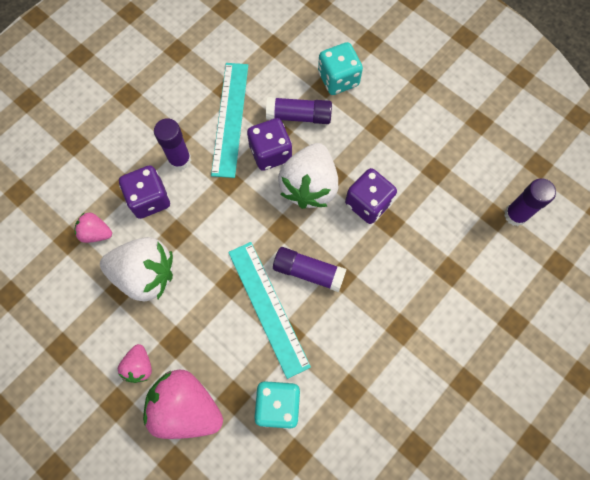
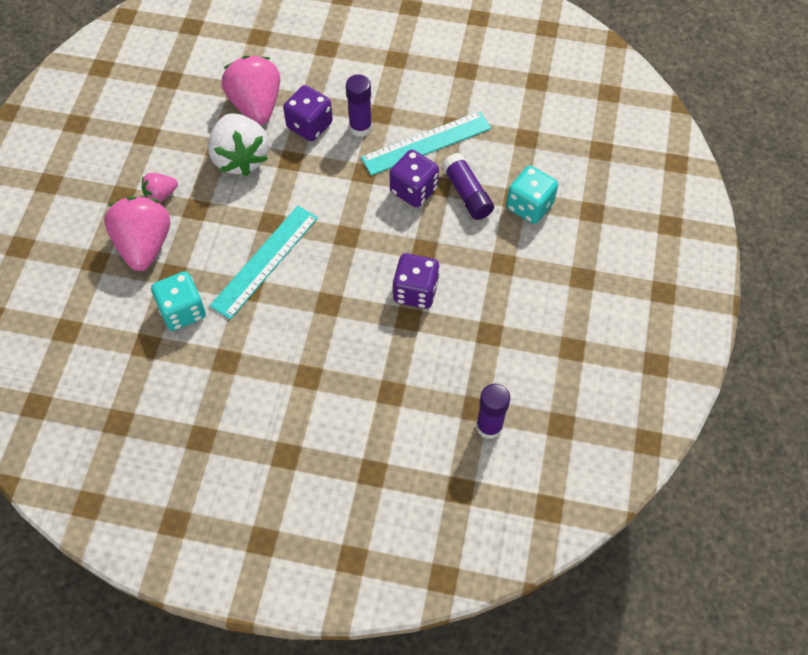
camera: 60 degrees right, 10 degrees down
(96, 233) = (256, 105): pink strawberry -> pink strawberry, size x1.99
(308, 272) = (317, 275): purple glue stick -> none
(309, 186) = (401, 236): white strawberry -> none

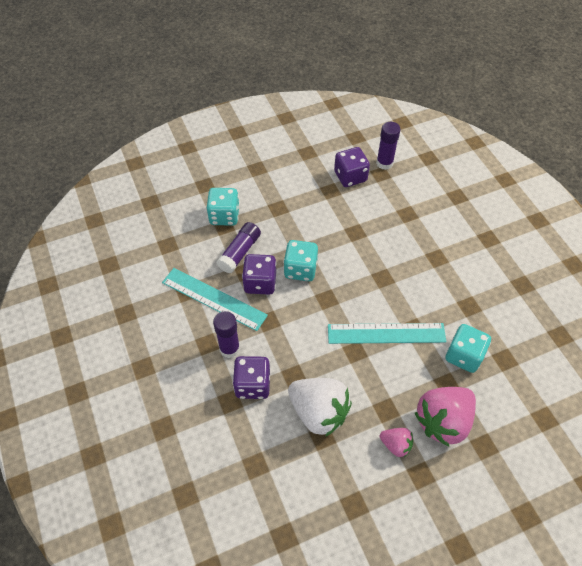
camera: 125 degrees left, 5 degrees down
(241, 158) = (318, 412): white strawberry -> white strawberry turned 90 degrees clockwise
(256, 105) = (261, 439): pink strawberry -> none
(401, 234) = (300, 269): none -> turquoise dice
(415, 291) = (334, 238): purple dice -> purple dice (350, 177)

